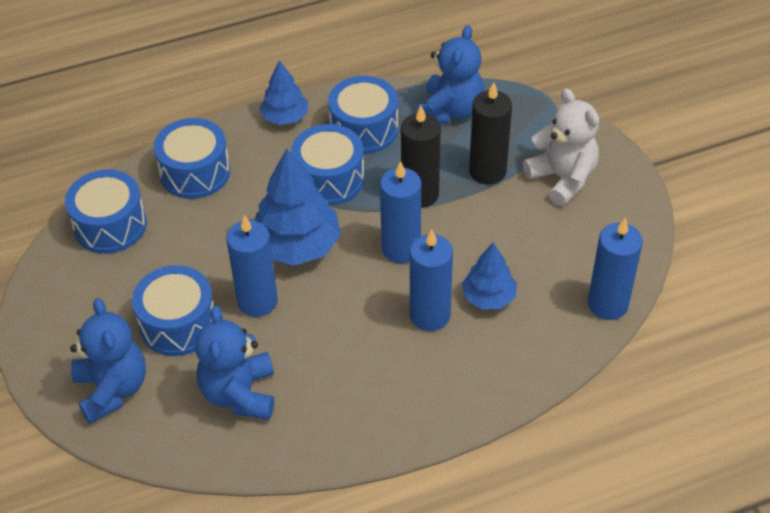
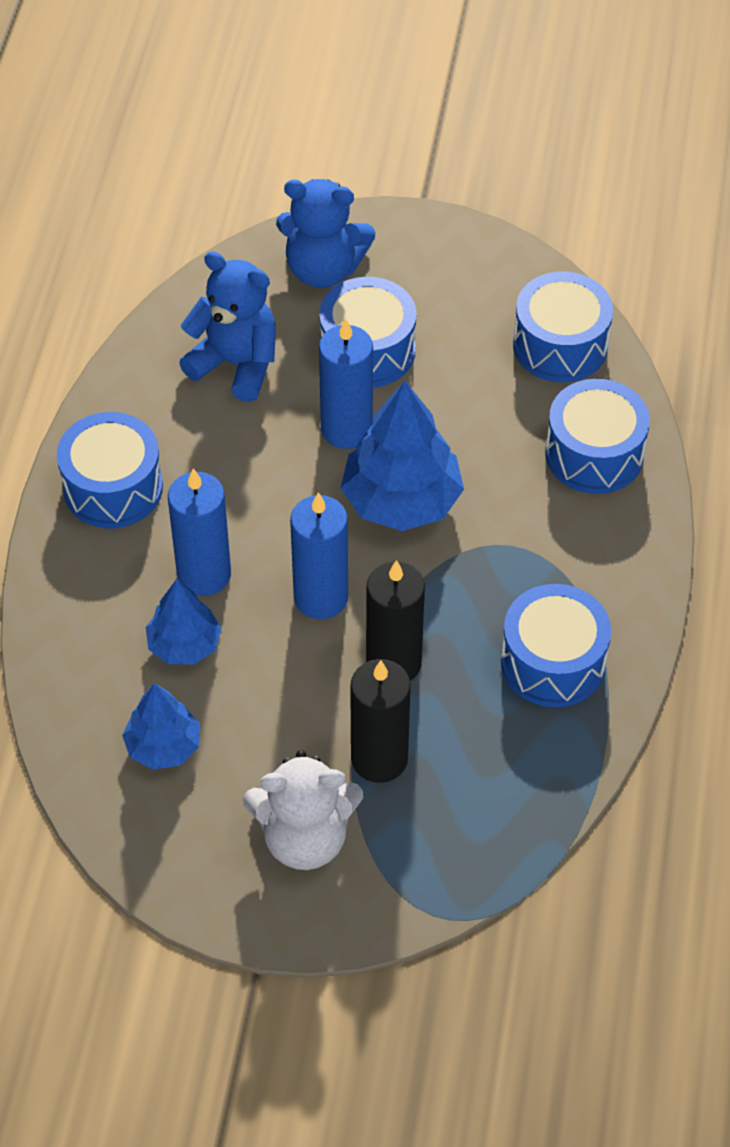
camera: 120 degrees right, 5 degrees up
(285, 117) = (634, 586): blue tree -> blue tree (163, 746)
(329, 179) = (488, 581): blue drum -> blue drum (113, 487)
(450, 110) = (521, 780): blue teddy bear -> none
(607, 304) = (79, 758): blue candle -> none

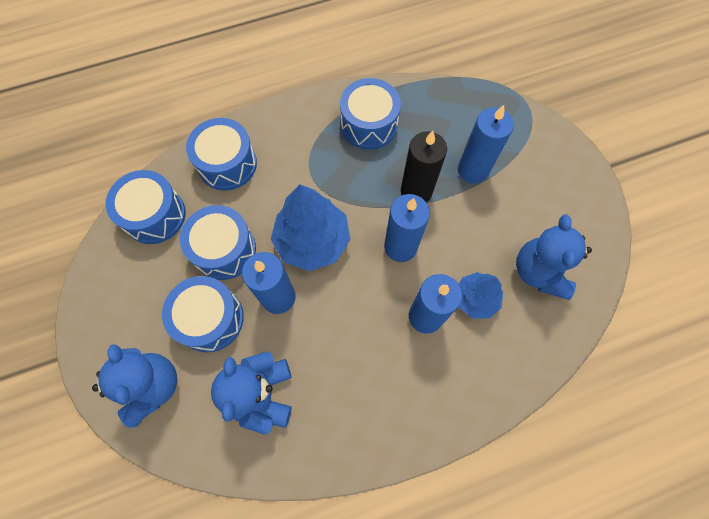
camera: 120 degrees left, 15 degrees up
(113, 487) = (400, 410): blue drum -> blue drum (224, 250)
(163, 746) = (539, 272): blue tree -> blue teddy bear
(305, 837) = (536, 179): white teddy bear -> none
(379, 759) = (472, 170): black candle -> blue candle

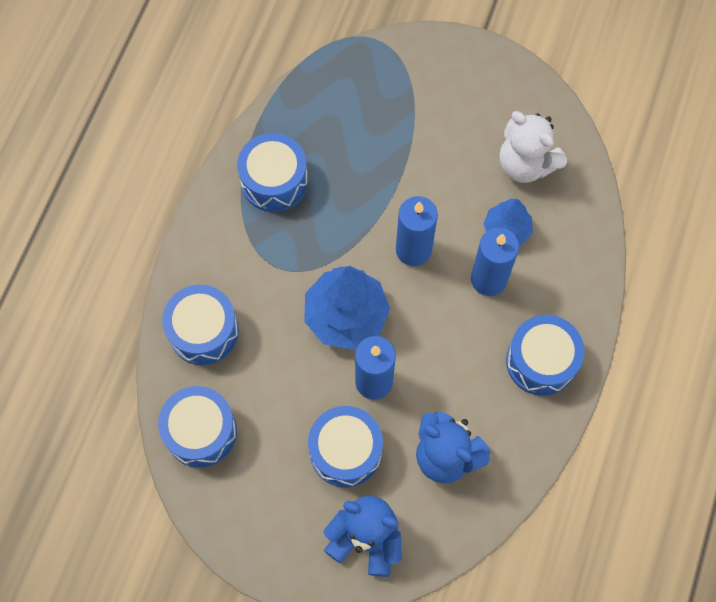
camera: 50 degrees left, 0 degrees up
(224, 250) = (290, 394): blue drum -> blue drum (541, 361)
(416, 191) = (374, 196): black candle -> none
(472, 170) = (395, 135): blue candle -> none
(539, 272) = (525, 164): blue teddy bear -> white teddy bear

